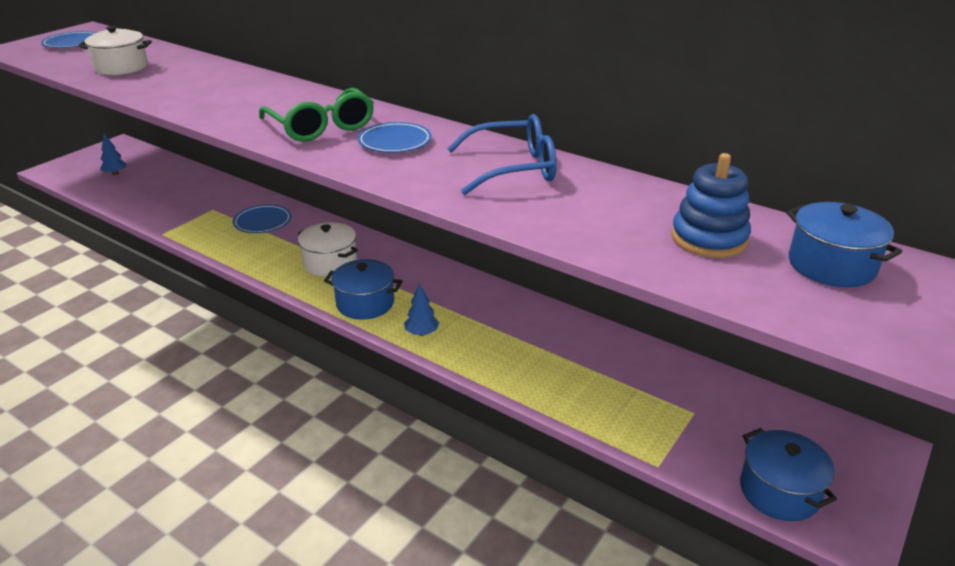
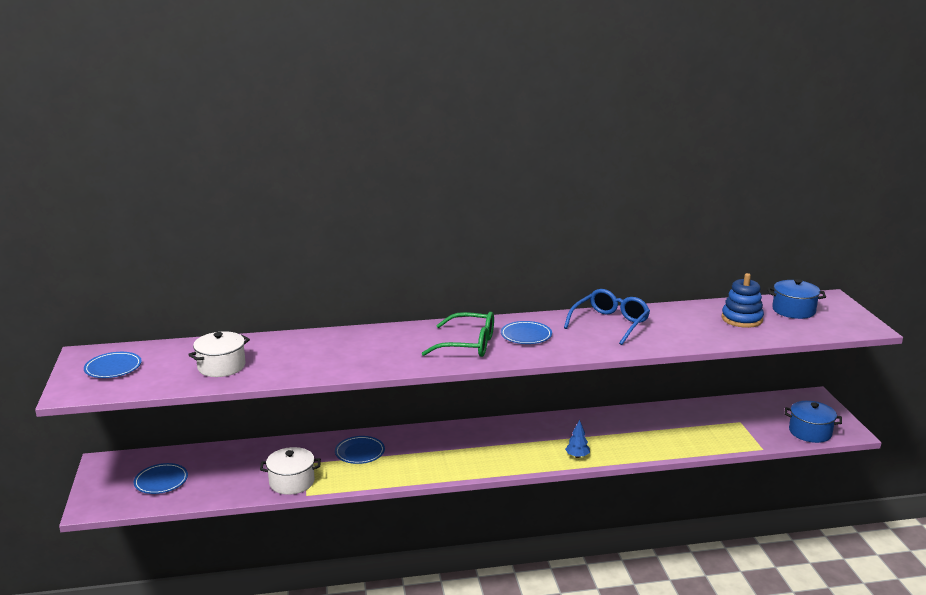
camera: 45 degrees left, 10 degrees down
(115, 173) = (161, 481): blue tree -> blue plate
(330, 263) = (456, 451): white pot -> white pot (292, 482)
(365, 303) = (520, 459): blue pot -> none

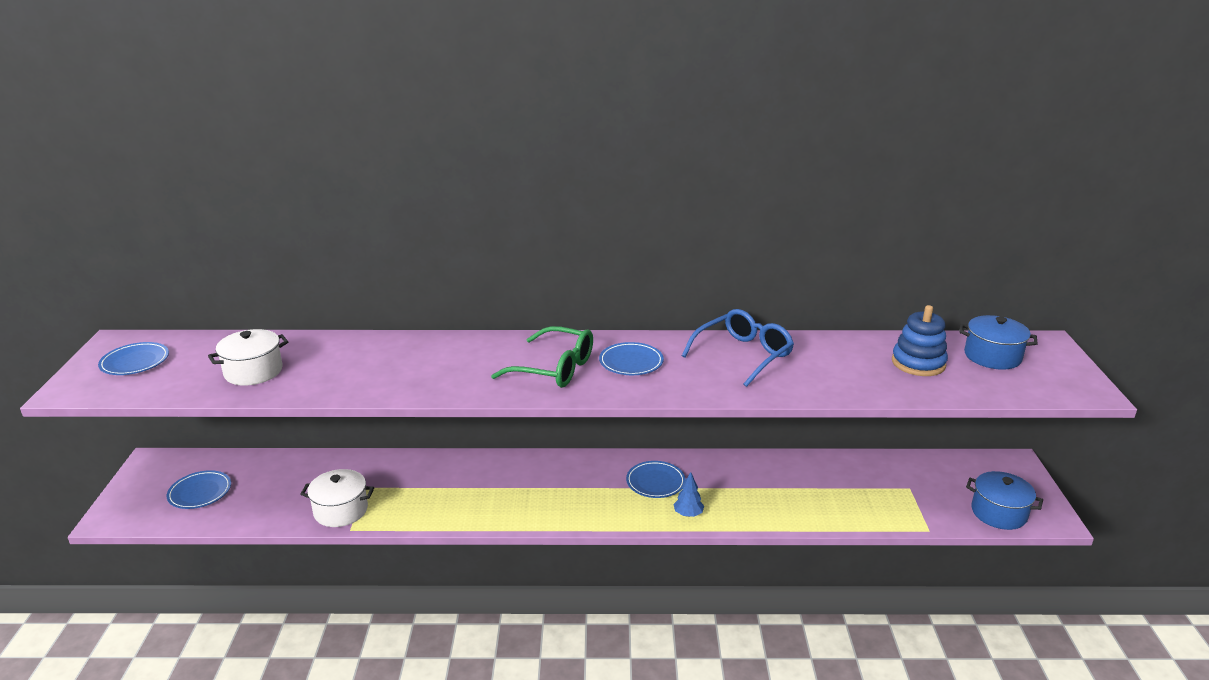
camera: 10 degrees right, 5 degrees up
(360, 452) = (433, 480): blue plate -> blue plate (655, 482)

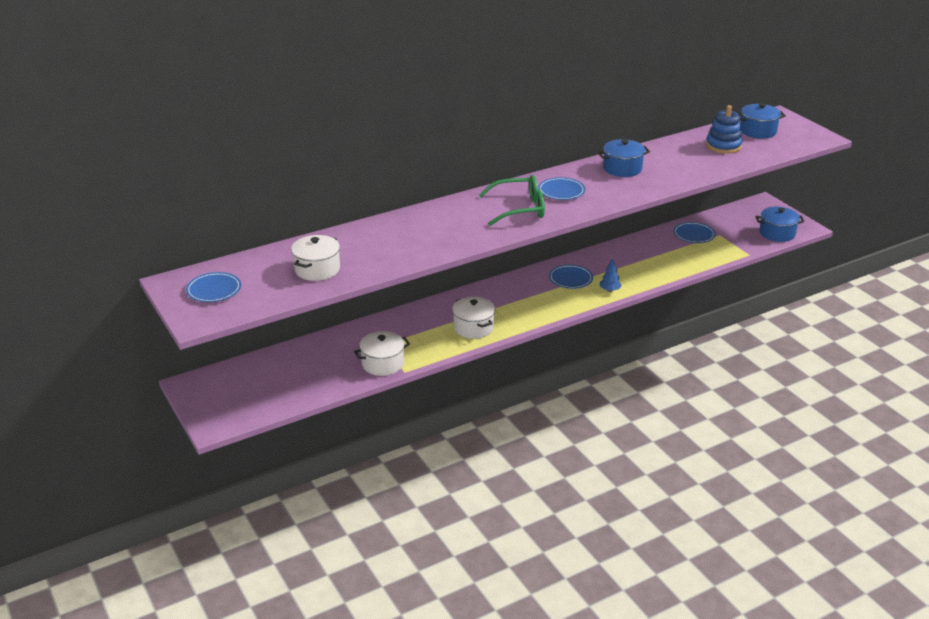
camera: 30 degrees left, 5 degrees up
(200, 492) = (260, 389): blue plate -> blue plate (694, 235)
(481, 503) = (473, 327): none -> white pot
(742, 355) = (622, 168): blue glasses -> blue pot

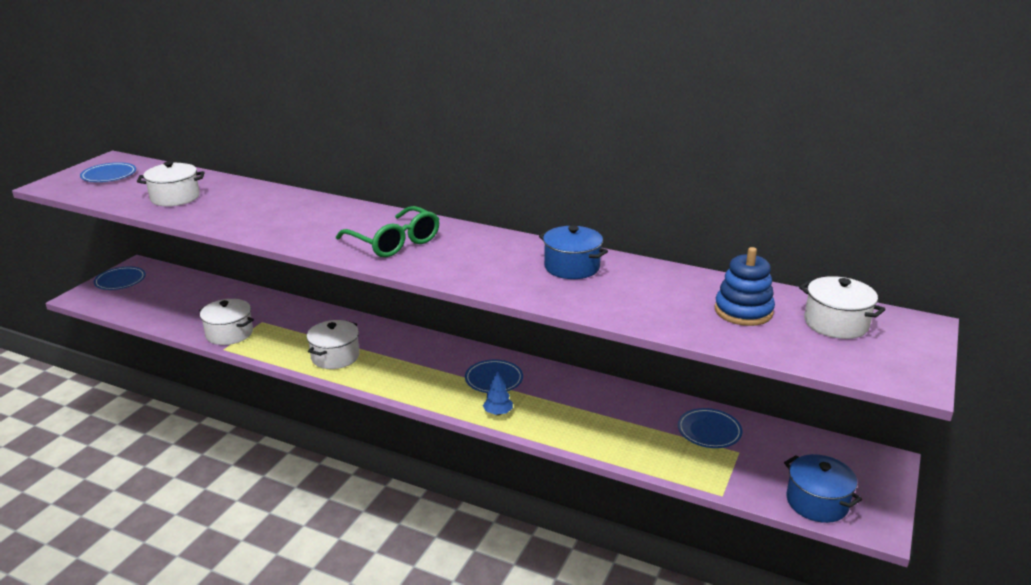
camera: 55 degrees right, 5 degrees down
(561, 191) = (464, 251): blue plate -> blue plate (120, 281)
(758, 131) = (836, 323): blue pot -> white pot

